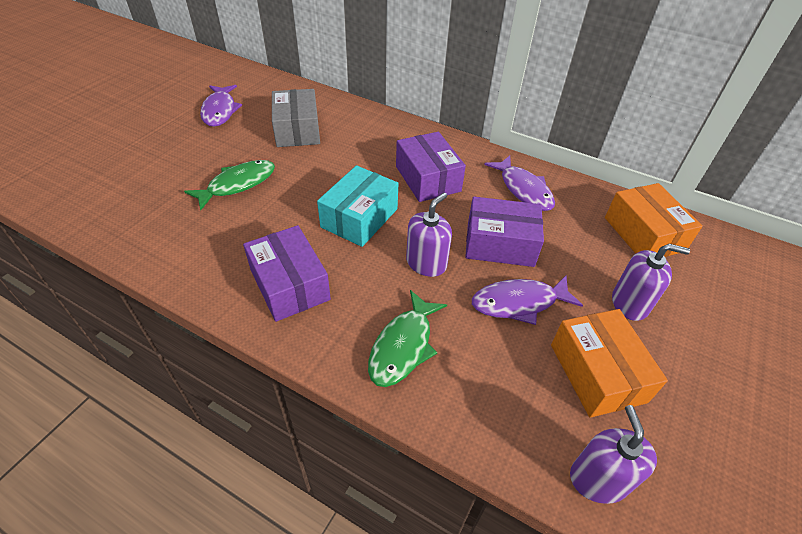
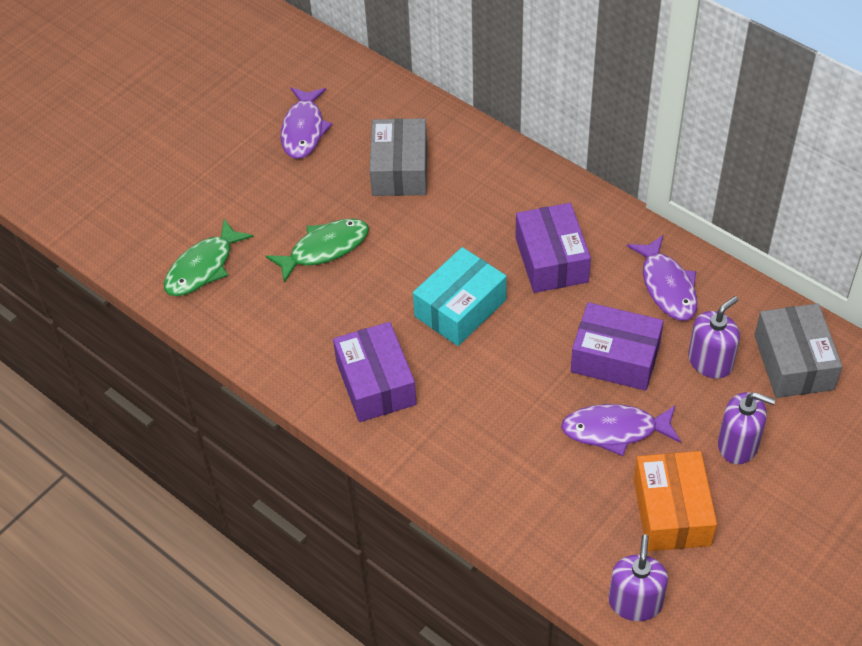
camera: 15 degrees right, 5 degrees up
(403, 346) = (483, 462): green fish -> green fish (203, 267)
(426, 263) = (525, 373): purple soap dispenser -> purple soap dispenser (710, 361)
(644, 234) = (793, 362): orange box -> grey box

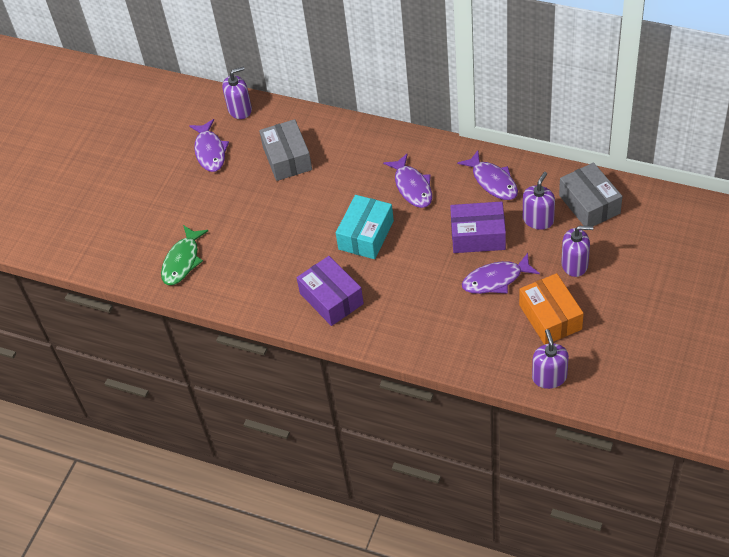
camera: 15 degrees left, 0 degrees up
(324, 249) = (259, 224): green fish -> none
(366, 86) = (240, 109): none -> purple soap dispenser
(551, 260) = (412, 187): purple box -> purple fish

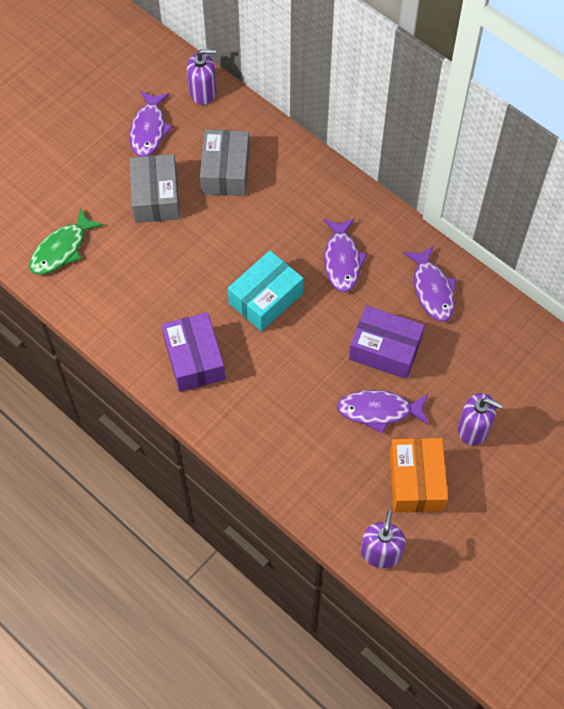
camera: 15 degrees right, 10 degrees up
(538, 219) = (459, 357): purple soap dispenser -> none
(589, 204) = (525, 362): grey box -> grey box (156, 197)

